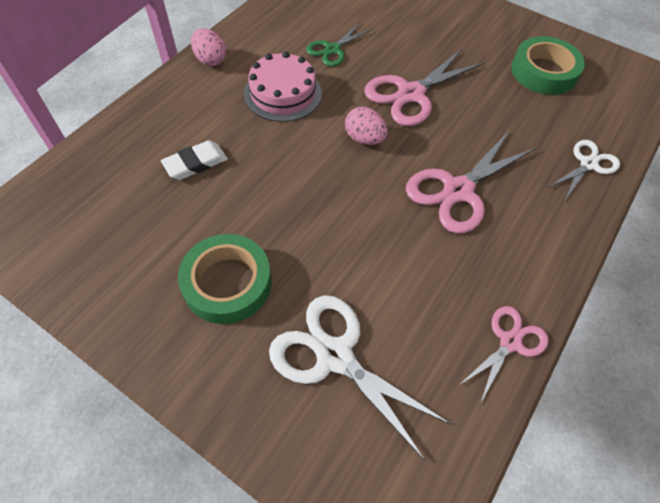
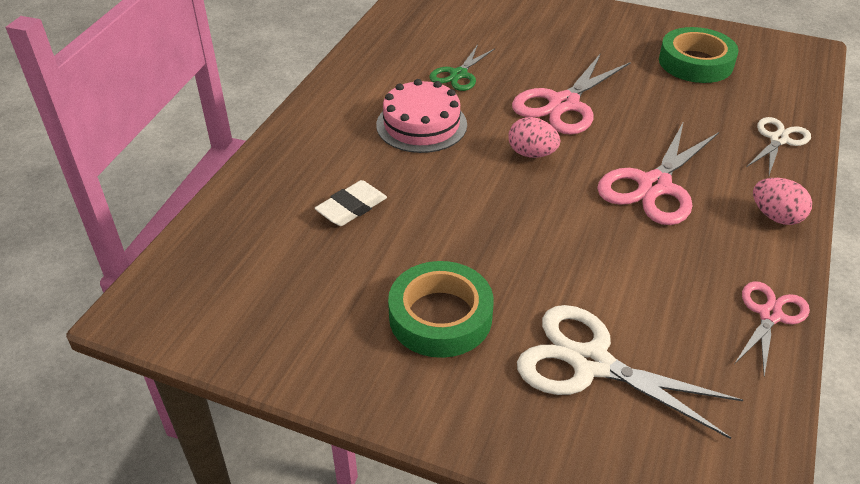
camera: 10 degrees left, 15 degrees down
(210, 60) = (324, 104): pink egg -> pink egg (775, 216)

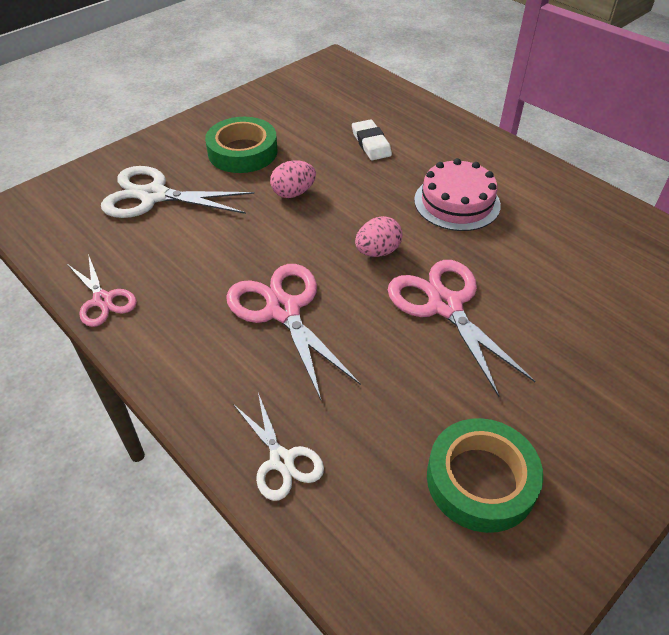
camera: 115 degrees right, 5 degrees up
(458, 74) = (533, 250): green scissors -> none
(591, 363) = (154, 196): white scissors -> white scissors turned 135 degrees counterclockwise
(775, 216) = (183, 374): pink egg -> pink egg (293, 193)

